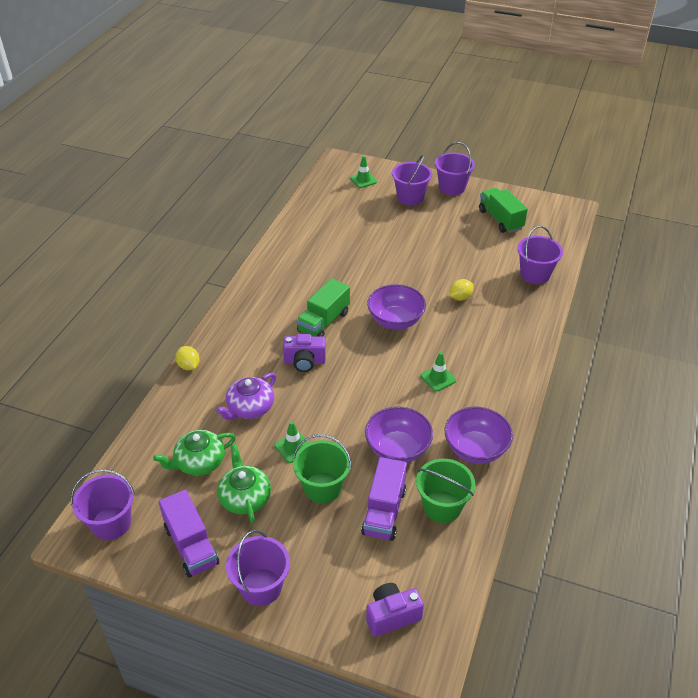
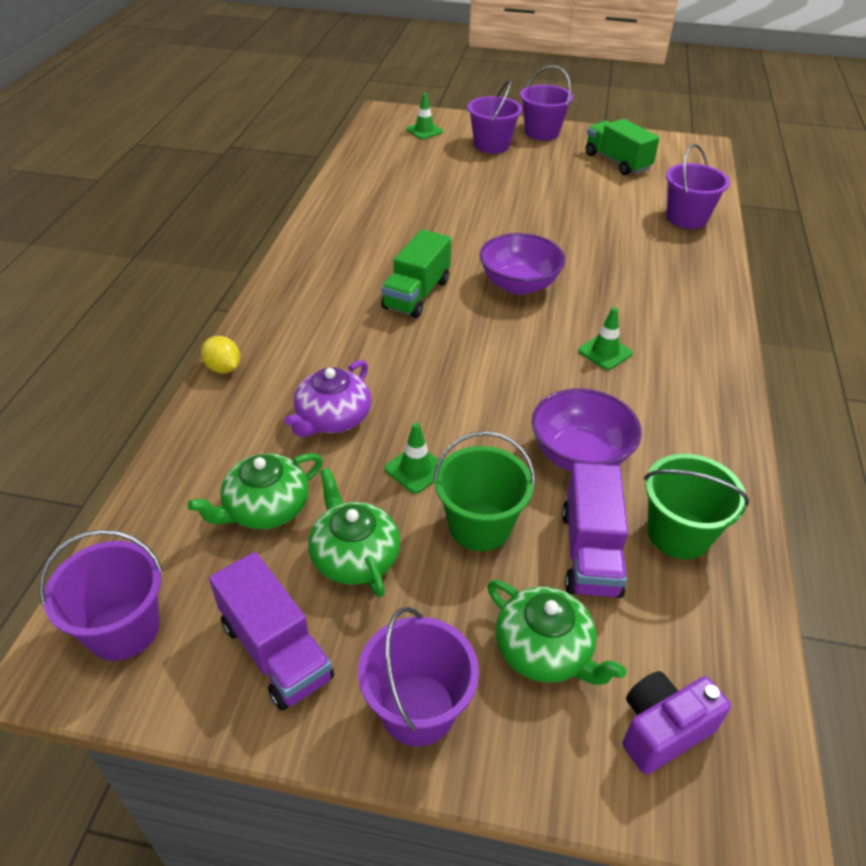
camera: 10 degrees left, 0 degrees up
(304, 362) = (402, 347): purple camera -> none
(339, 564) = (544, 650): none -> green teapot
(460, 297) = (599, 251): yellow lemon -> none
(475, 449) = (696, 443): purple bowl -> none

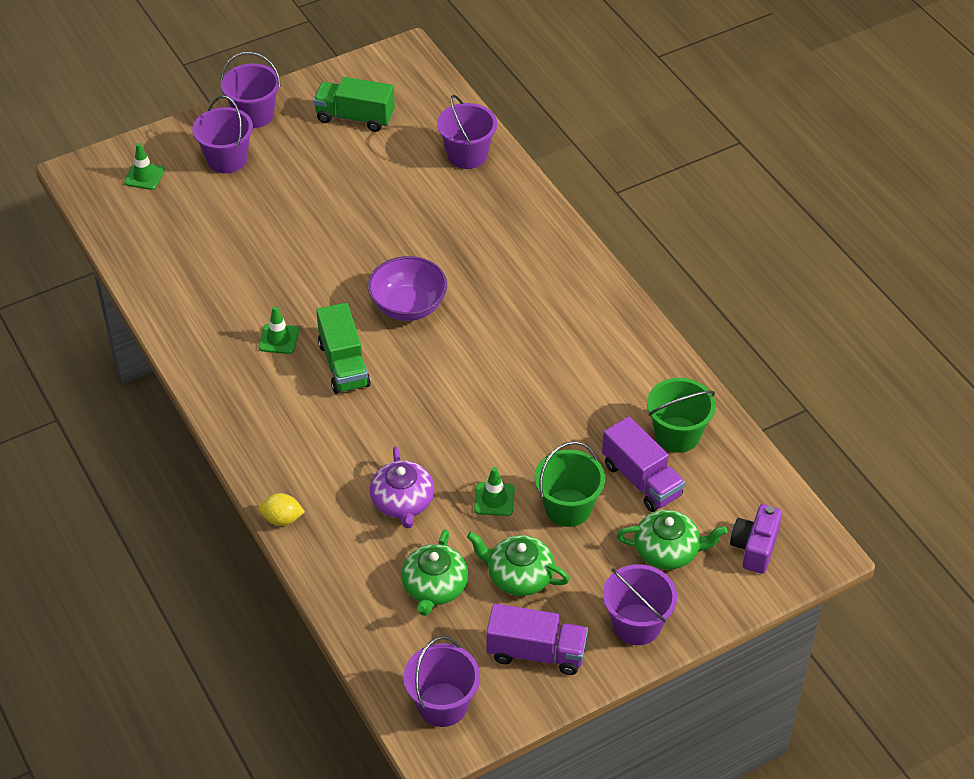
camera: 40 degrees left, 5 degrees up
(579, 455) = (579, 421): purple bowl -> none
(605, 352) = (523, 329): green traffic cone -> green traffic cone (279, 339)

